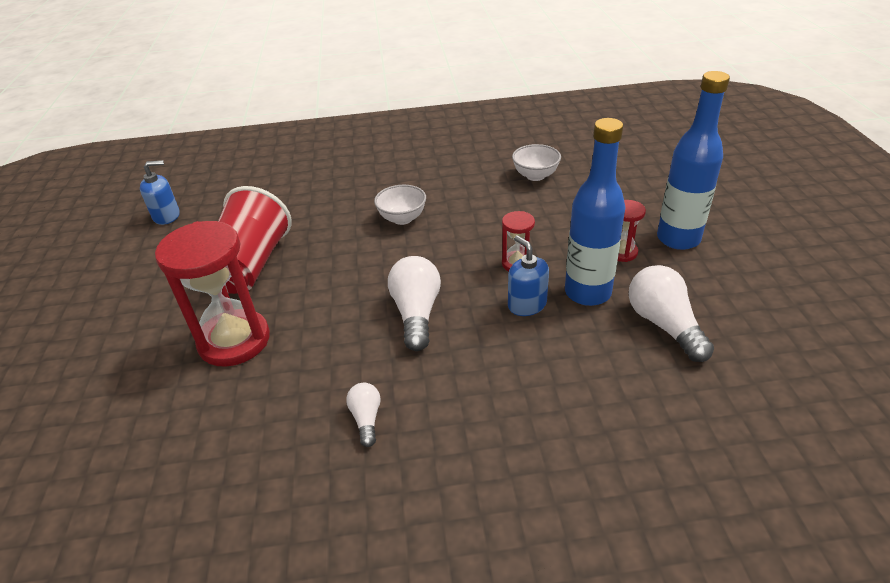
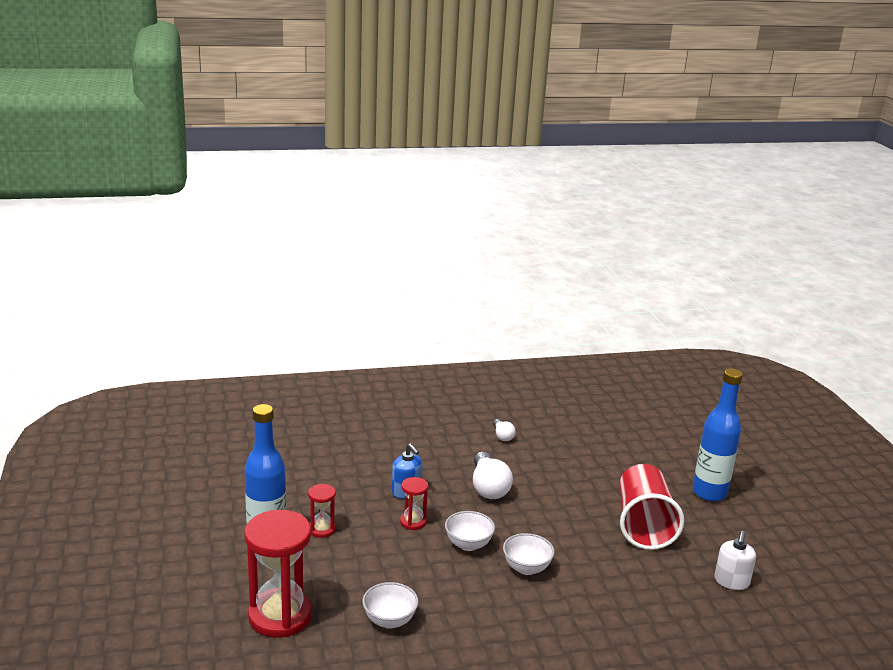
camera: 170 degrees right, 15 degrees down
(167, 216) = (774, 577): blue soap dispenser -> none
(211, 212) = (731, 581): none -> white soap dispenser
(234, 341) = (612, 473): red hourglass -> red hourglass (280, 616)
(456, 240) = (468, 544): none -> white bowl
(587, 293) = (359, 499): blue bottle -> blue bottle (709, 493)
(664, 325) = (310, 477): white light bulb -> none

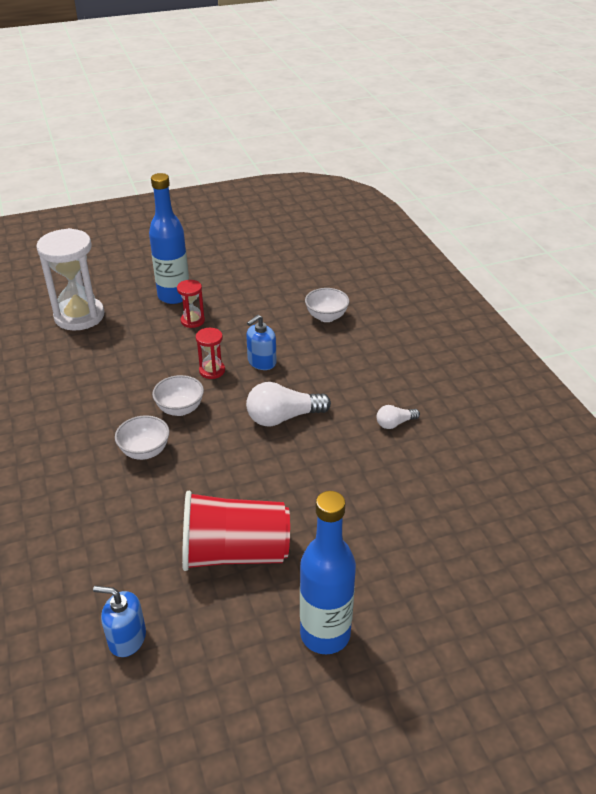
camera: 85 degrees right, 15 degrees up
(280, 616) = (79, 316): red hourglass -> white hourglass
(389, 620) = (71, 370): white bowl -> white bowl (326, 317)
(731, 581) = (127, 638): white soap dispenser -> blue soap dispenser

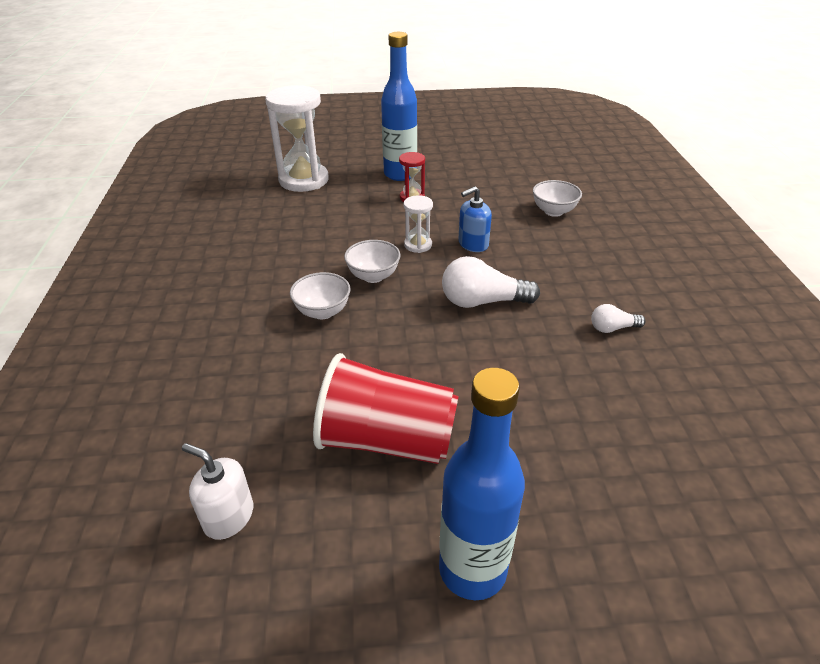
camera: 15 degrees right, 0 degrees up
(127, 638) = (228, 516): blue soap dispenser -> white soap dispenser
(212, 371) = (418, 245): red hourglass -> white hourglass

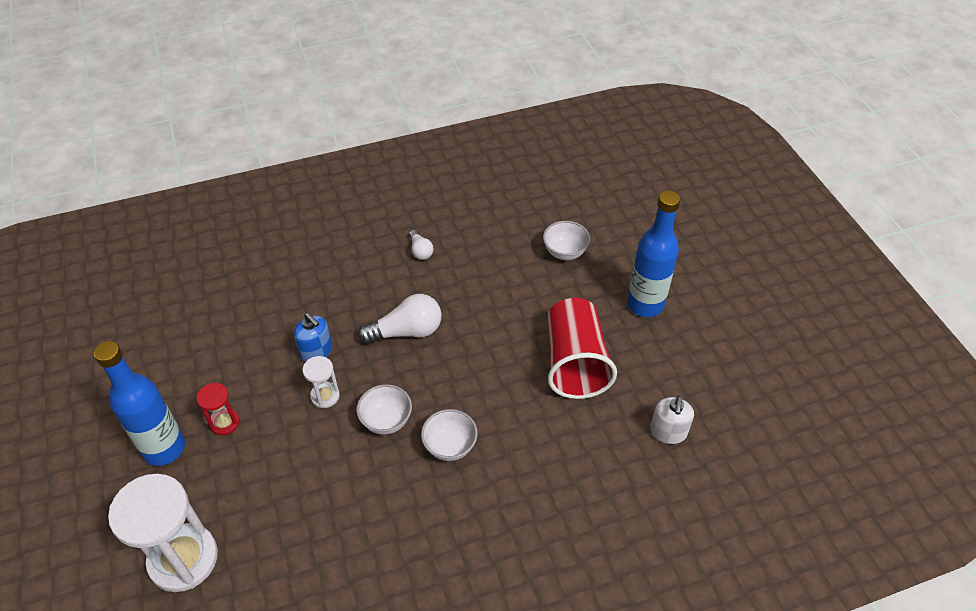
camera: 105 degrees left, 10 degrees up
(482, 301) = (406, 331): white light bulb -> white light bulb turned 90 degrees counterclockwise
(553, 211) = (245, 295): white bowl -> white bowl (565, 252)

